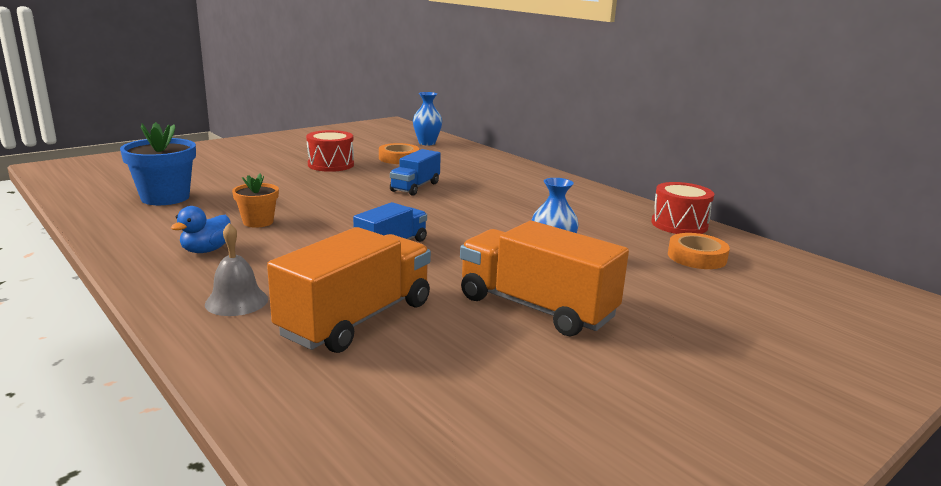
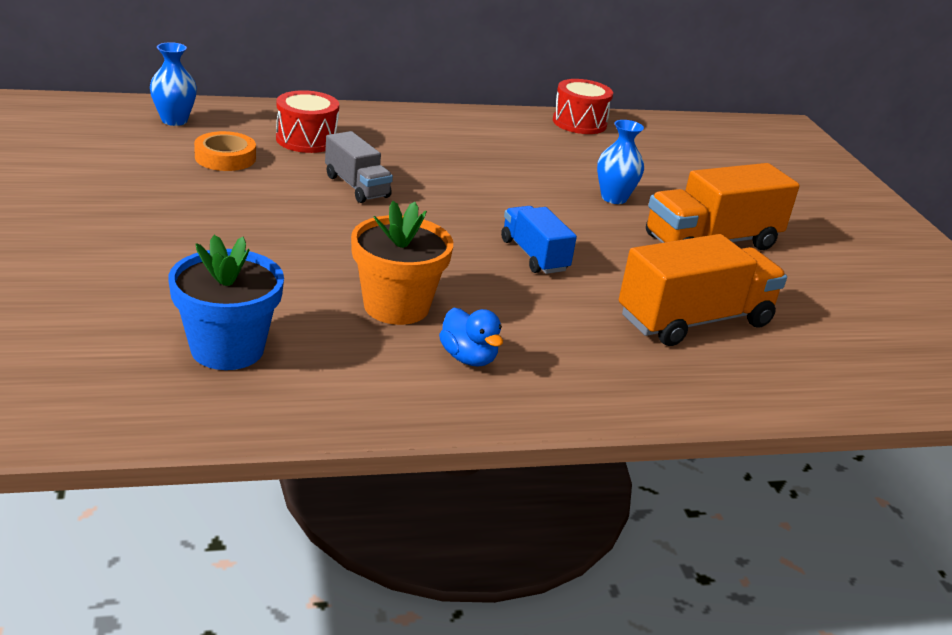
camera: 65 degrees left, 10 degrees up
(236, 301) = (624, 369): grey bell -> none
(258, 222) = (396, 306): orange flower pot -> orange flower pot, size x1.67
(331, 165) = (201, 204): red drum -> red drum (306, 140)
(357, 319) = (694, 320): orange truck -> orange truck turned 90 degrees clockwise
(415, 187) = (357, 186): blue truck -> grey truck
(697, 257) = (653, 148): orange tape -> none

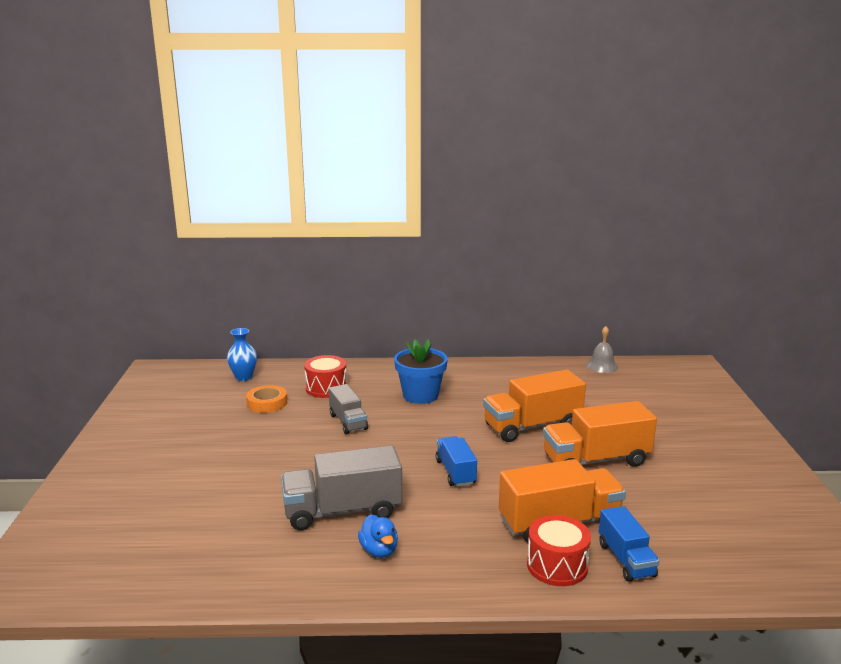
camera: 15 degrees right, 10 degrees down
(227, 349) = (218, 542): blue flower pot -> blue flower pot (420, 395)
(396, 306) = (342, 511): orange flower pot -> grey truck
(579, 123) = (527, 368): red drum -> red drum (557, 566)
(614, 198) = (532, 426): blue vase -> orange truck
(675, 123) = (602, 366): none -> grey bell
(793, 364) = (626, 560): none -> blue truck

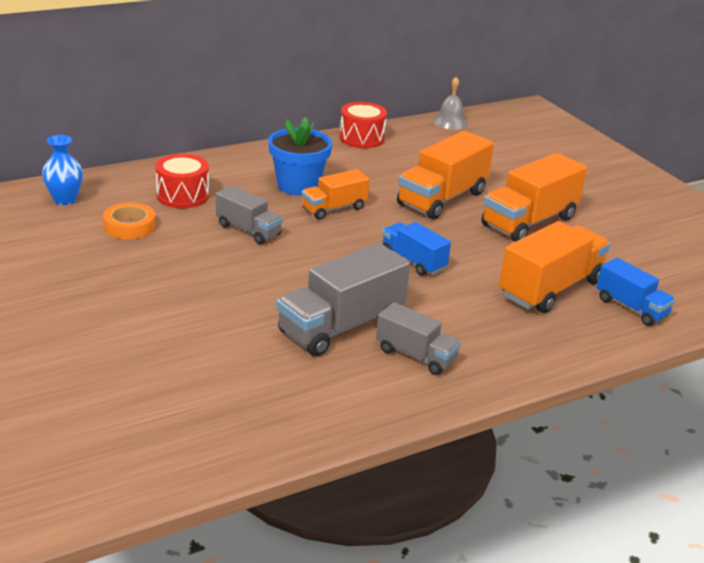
camera: 30 degrees left, 10 degrees up
(379, 551) = (415, 355): blue duck -> grey truck
(431, 418) = (334, 208): none -> orange truck
(557, 566) = (582, 327): red drum -> red drum (361, 138)

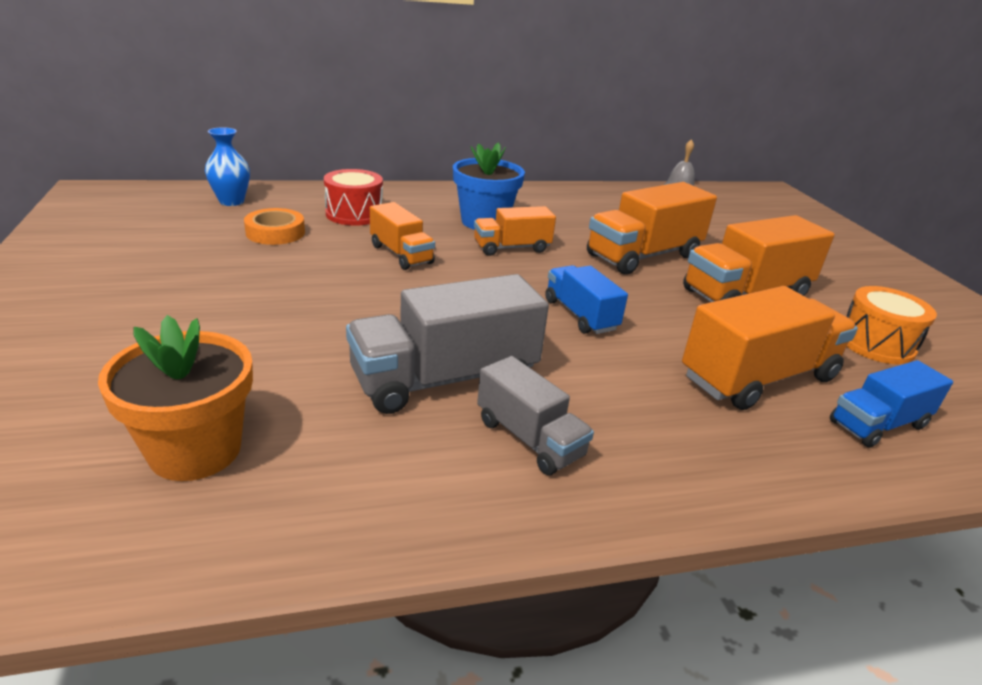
camera: 15 degrees right, 0 degrees up
(210, 400) = (195, 450): none -> orange flower pot
(248, 230) = (401, 254): grey truck -> orange truck
(361, 138) = (576, 192): red drum -> none
(627, 248) = (876, 344): none -> orange drum
(631, 307) = (878, 424): blue truck -> blue truck turned 90 degrees clockwise

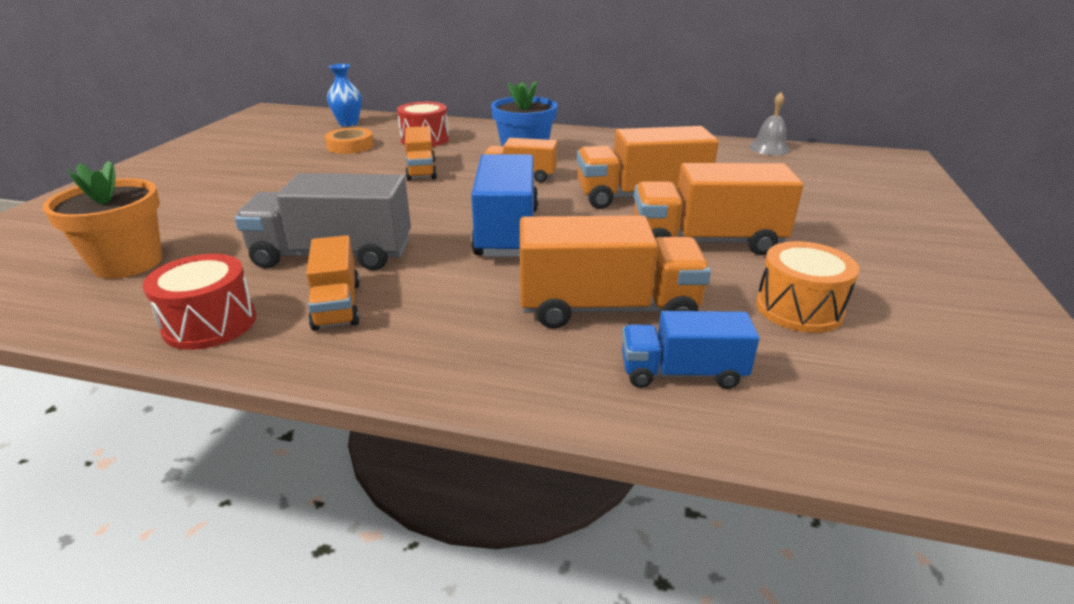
camera: 30 degrees right, 0 degrees up
(422, 501) = (210, 323): none -> red drum
(529, 438) = (337, 305): grey truck -> orange truck
(580, 315) = (507, 232): blue truck -> blue truck, size x1.68

